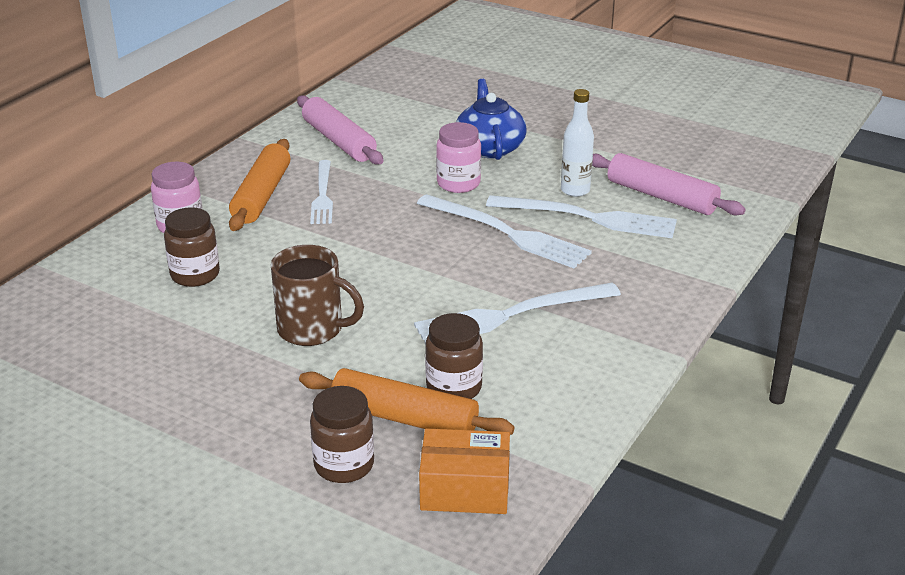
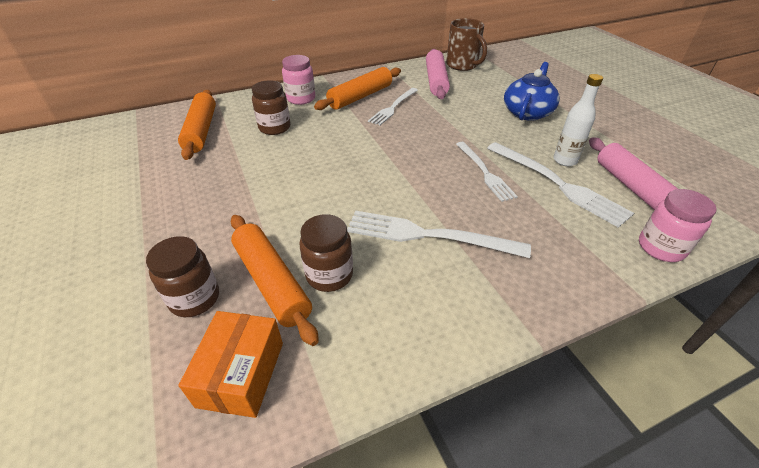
camera: 35 degrees right, 10 degrees up
(92, 316) = (201, 131): none -> orange rolling pin
(312, 329) = (293, 187): brown mug -> brown mug (462, 65)
(458, 183) = (483, 128): pink jar -> pink jar (661, 248)
(465, 489) = (241, 374): orange box -> orange box turned 60 degrees clockwise
(506, 233) = (484, 172): white fork -> white fork, size x0.66

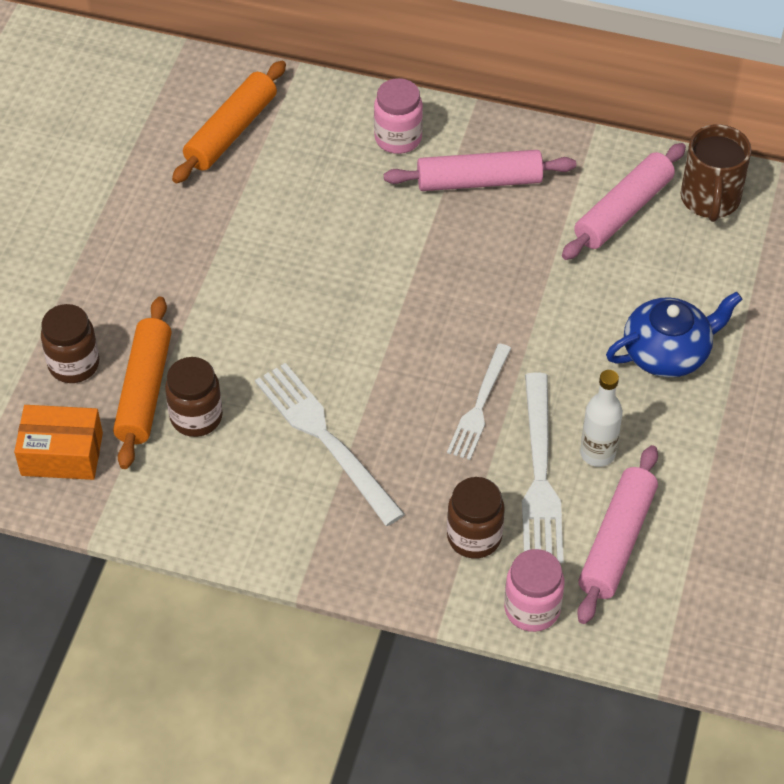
camera: 40 degrees right, 10 degrees up
(241, 374) = (62, 454): orange box -> orange box turned 45 degrees clockwise
(274, 128) = (317, 178): brown jar -> brown jar (474, 537)
(360, 96) = (479, 181): orange rolling pin -> pink rolling pin
(393, 107) = (499, 230): white fork -> none

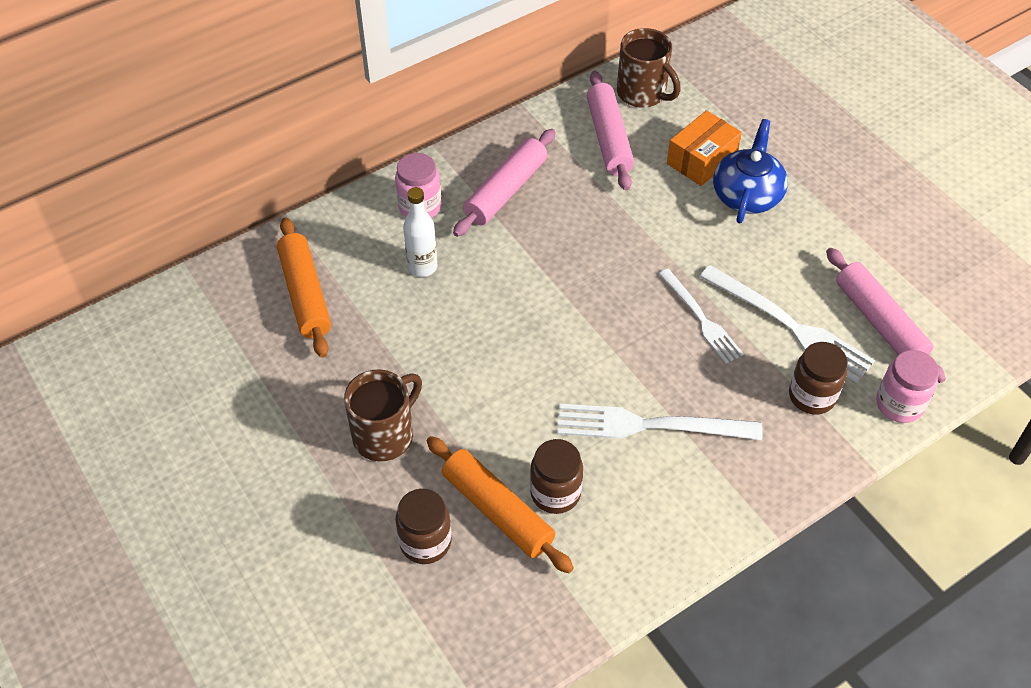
camera: 50 degrees left, 0 degrees up
(62, 454) = (507, 609): orange box -> orange box (701, 160)
(147, 273) = (385, 434): none -> brown mug
(597, 453) = (798, 284): white bottle -> white bottle (422, 267)

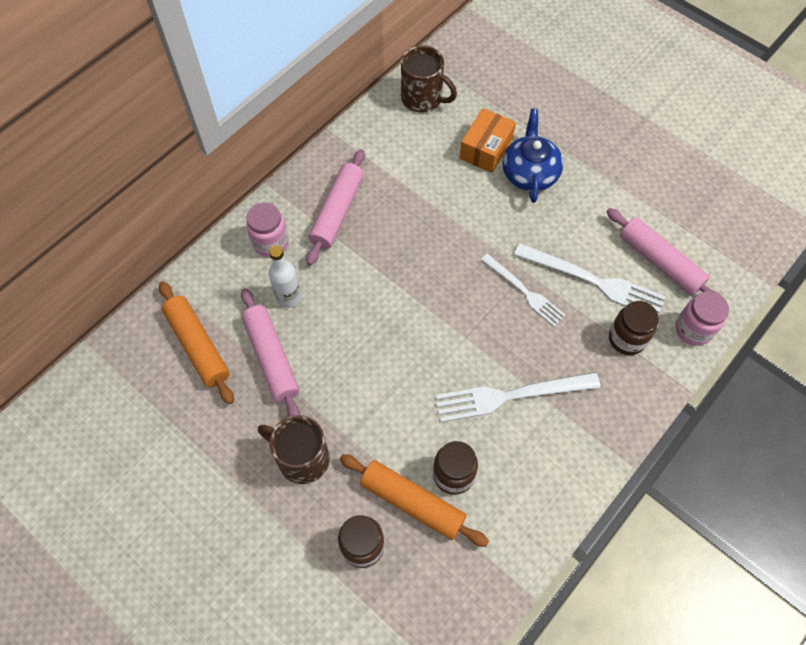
camera: 15 degrees left, 10 degrees up
(385, 434) = (302, 458): brown mug -> brown mug turned 90 degrees counterclockwise
(609, 138) = (407, 145): pink rolling pin -> pink rolling pin (272, 358)

